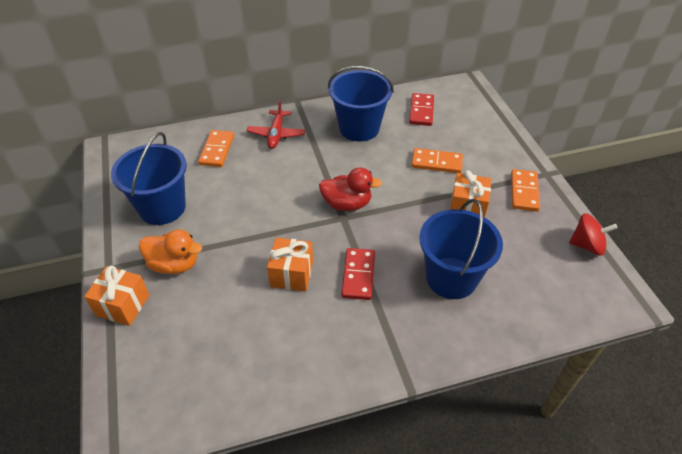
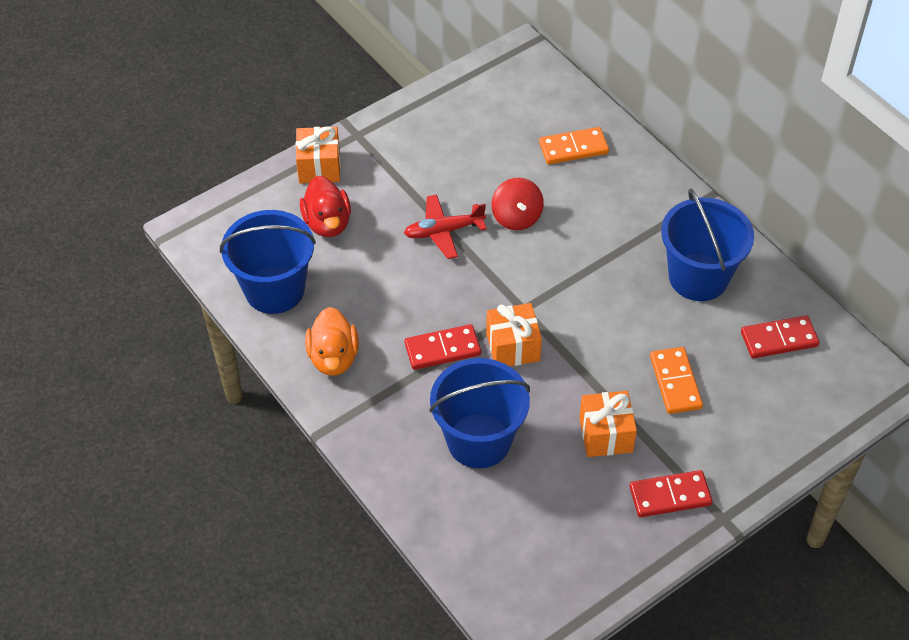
camera: 70 degrees right, 5 degrees up
(162, 207) = (457, 139): blue bucket -> blue bucket (274, 289)
(174, 264) = (385, 184): orange duck -> orange duck (333, 357)
(276, 134) = (635, 194): red plane -> red plane (443, 231)
(292, 274) = (417, 288): orange gift -> orange gift (513, 347)
(347, 204) = (548, 306): red duck -> red duck (327, 223)
(524, 192) = (670, 496): orange domino -> red domino
(587, 245) = (602, 582): red spinning top -> red spinning top (516, 217)

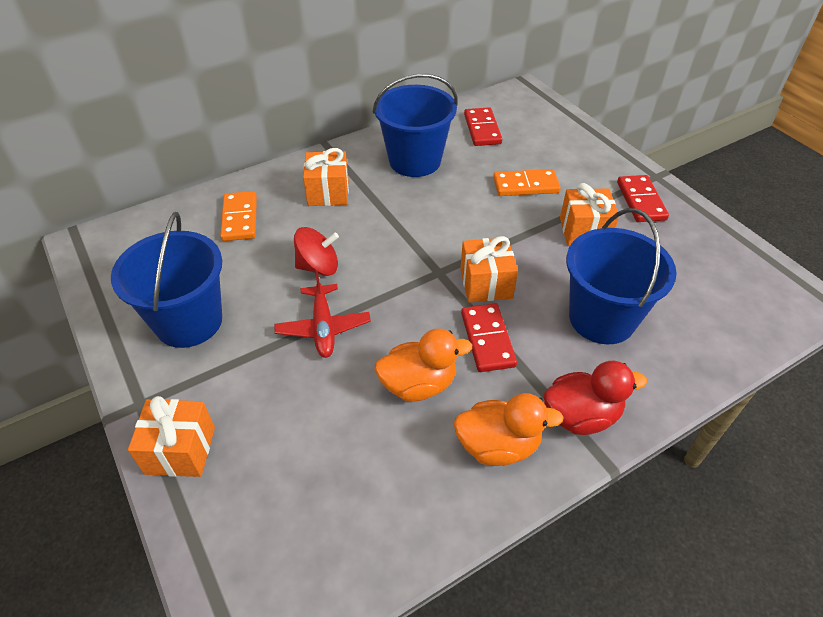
camera: 85 degrees left, 5 degrees down
(274, 289) = (383, 513): blue bucket -> blue bucket (189, 321)
(327, 223) = (281, 444): red duck -> red duck (581, 416)
(389, 302) = (418, 384): none -> orange duck
(626, 209) = (328, 192): none -> orange gift

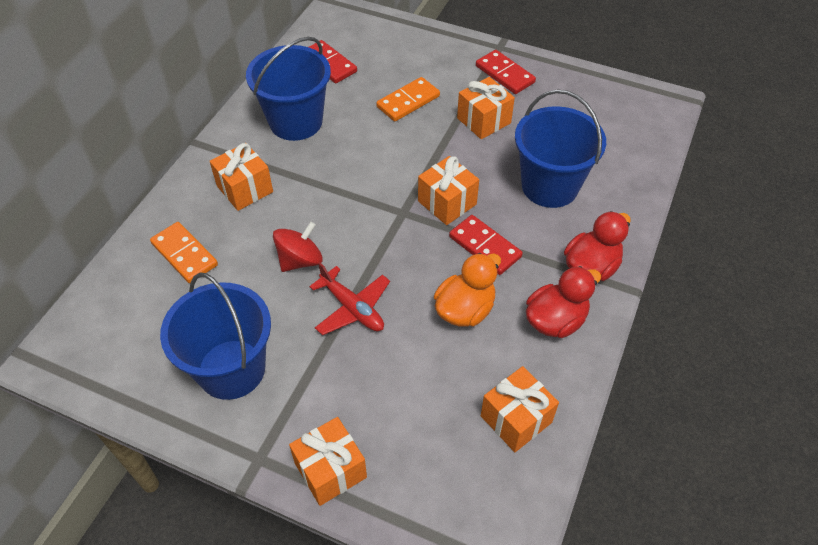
camera: 35 degrees left, 5 degrees up
(375, 514) = (516, 419): none -> orange gift
(498, 446) = (555, 320): orange duck -> red duck

